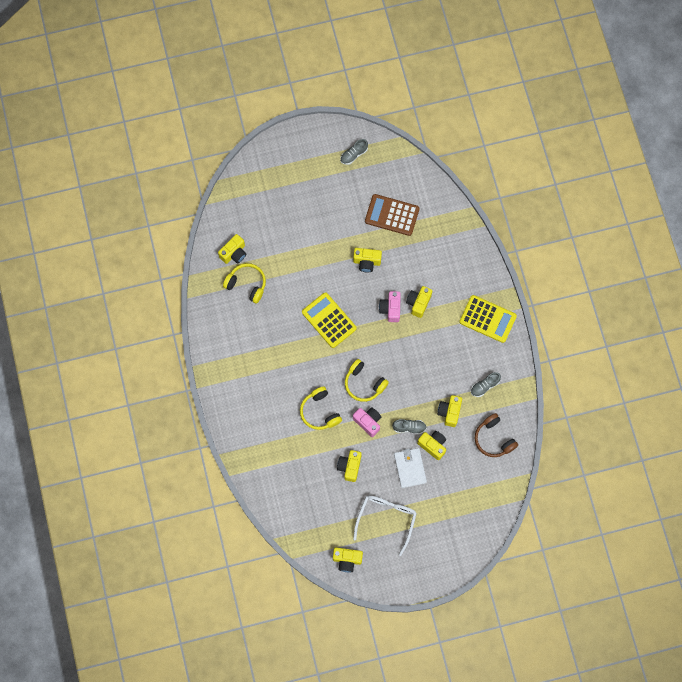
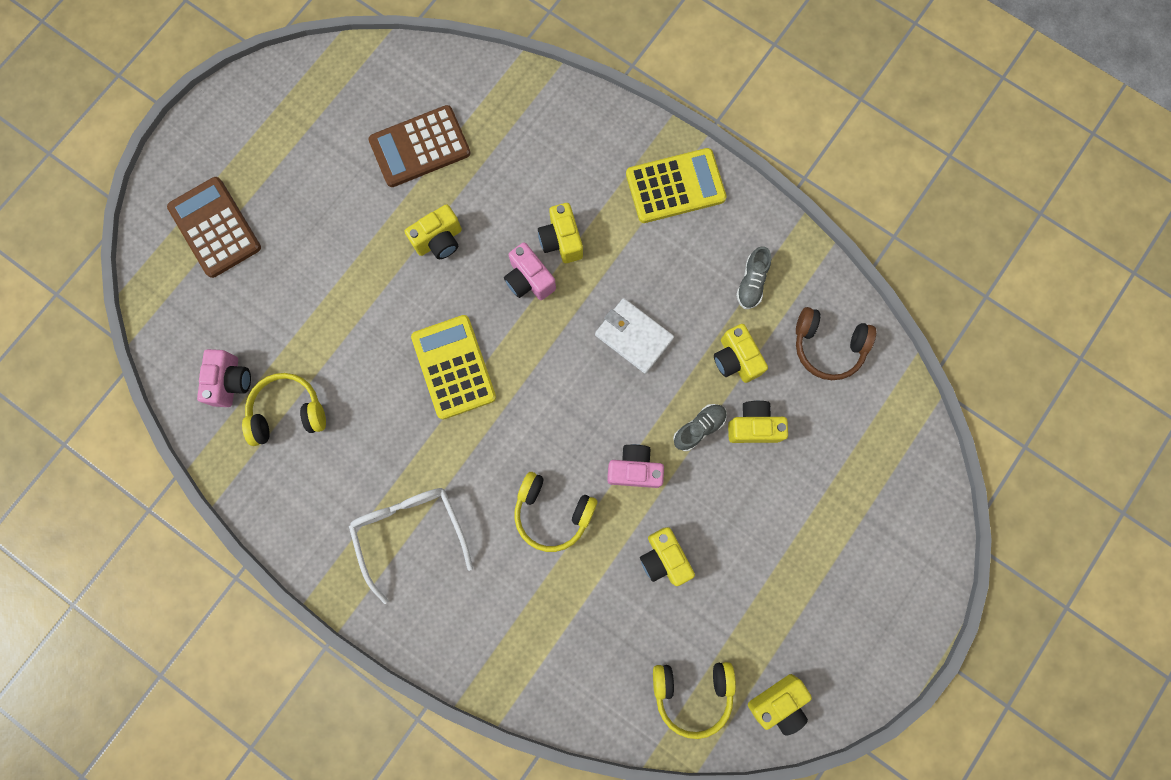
camera: 40 degrees left, 5 degrees up
(234, 253) = (231, 382): yellow camera -> pink camera
(278, 183) = (215, 228): none -> brown calculator
(329, 320) = (454, 367): yellow calculator -> yellow calculator turned 60 degrees clockwise
(354, 154) = (294, 105): grey shoe -> none
(364, 383) = (581, 418): yellow headphones -> yellow headphones (692, 692)
(386, 519) = (781, 591): white glasses -> white glasses (410, 532)
(410, 468) = (750, 486): white wallet -> white wallet (633, 336)

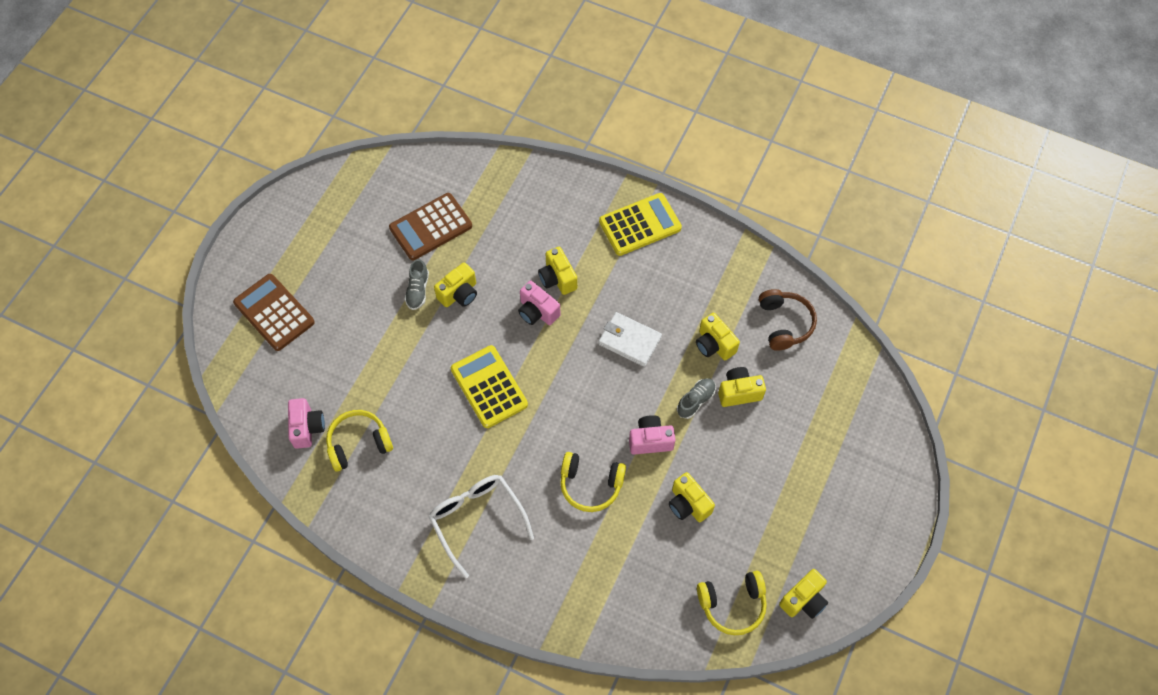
camera: 10 degrees left, 15 degrees down
(751, 282) = (714, 286): grey shoe -> grey shoe (418, 290)
(827, 346) = (784, 323): brown headphones -> brown headphones turned 105 degrees counterclockwise

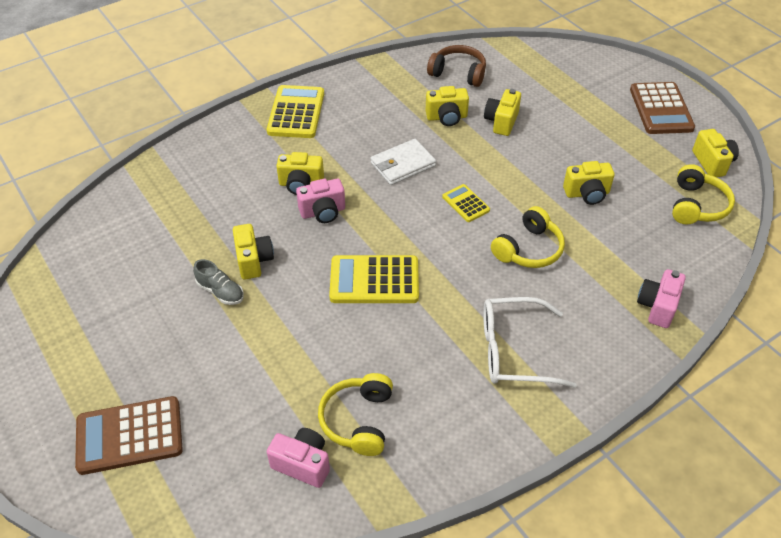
camera: 60 degrees left, 15 degrees down
(431, 227) = (159, 251): brown calculator -> brown calculator (661, 109)
(613, 412) = (465, 203): none -> yellow calculator
(650, 440) = (510, 192): pink camera -> pink camera (657, 307)
(695, 401) = (491, 149): grey shoe -> none

